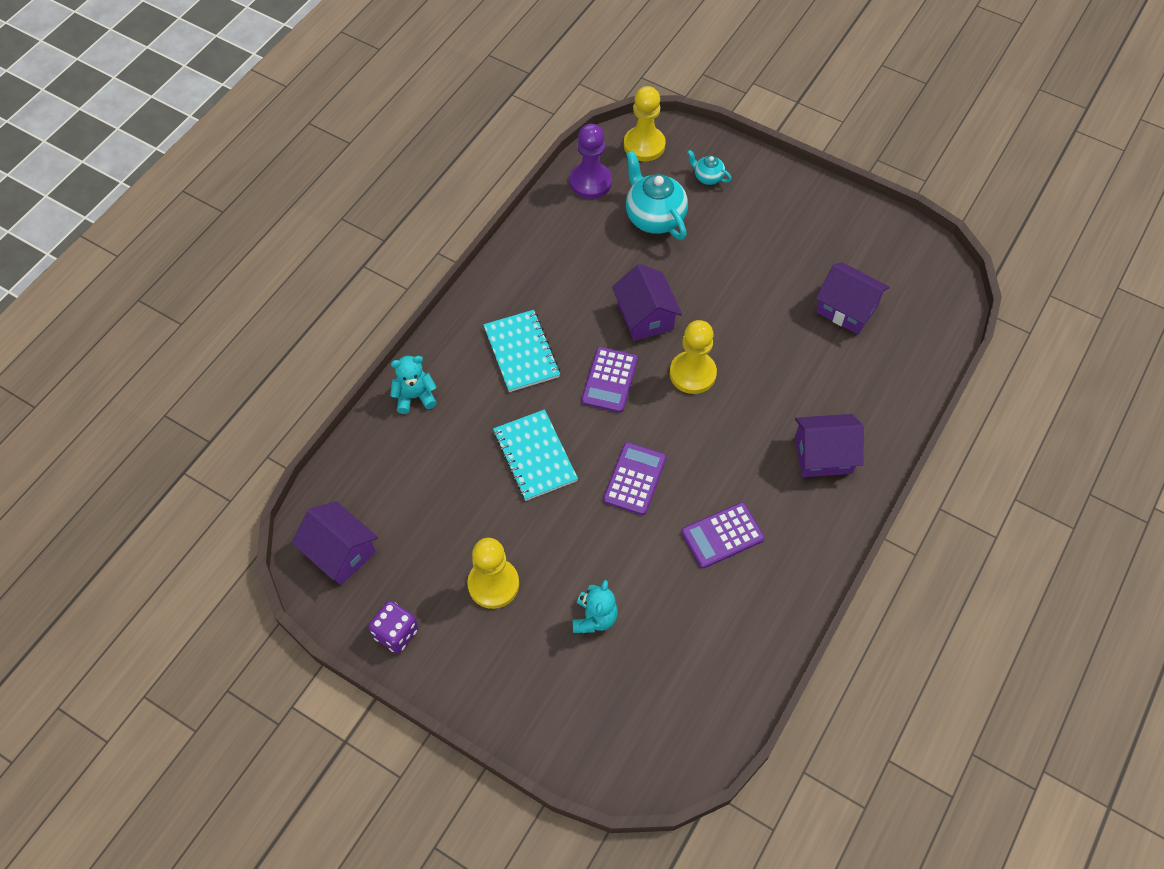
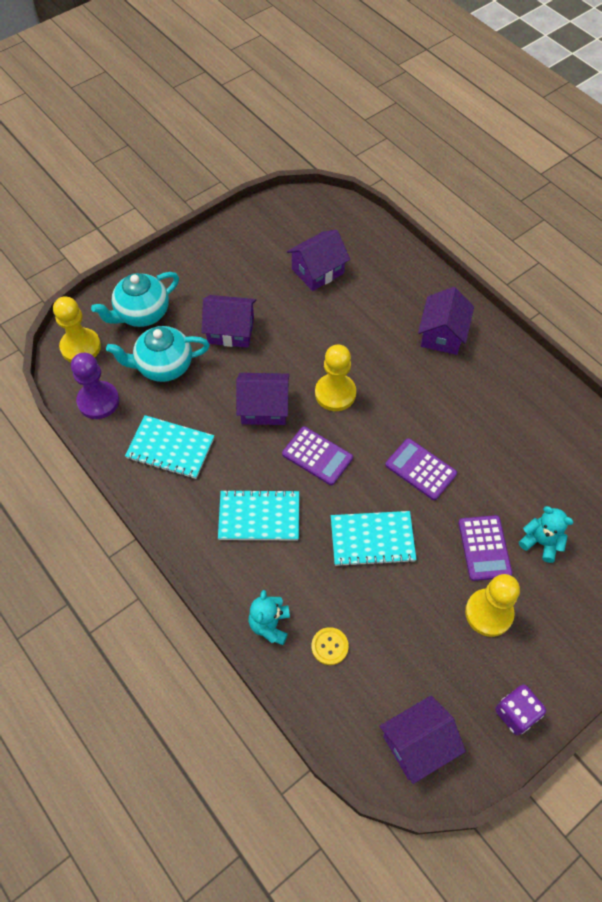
camera: 70 degrees left, 0 degrees up
(410, 452) = (329, 646): none -> yellow button
(564, 256) = (170, 448): none -> turquoise notebook
(708, 177) = (142, 314): turquoise teapot -> turquoise teapot, size x1.99
(722, 535) = (491, 425): purple calculator -> purple calculator (484, 548)
(725, 257) = (231, 331): none -> purple house

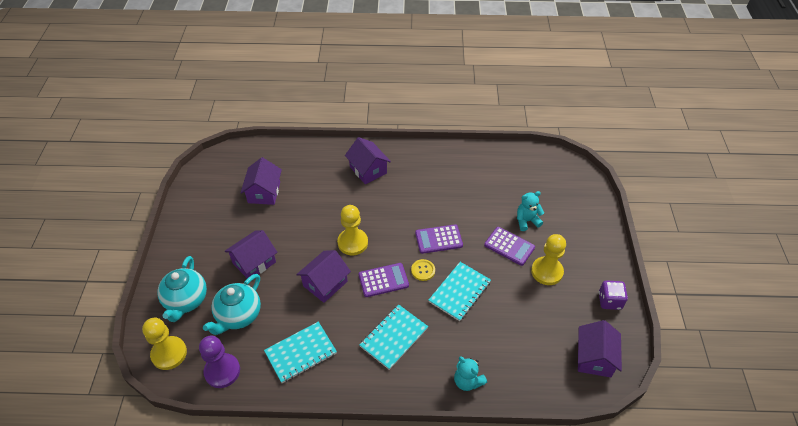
camera: 50 degrees left, 10 degrees down
(329, 646) = (506, 360): yellow button -> yellow button (423, 270)

